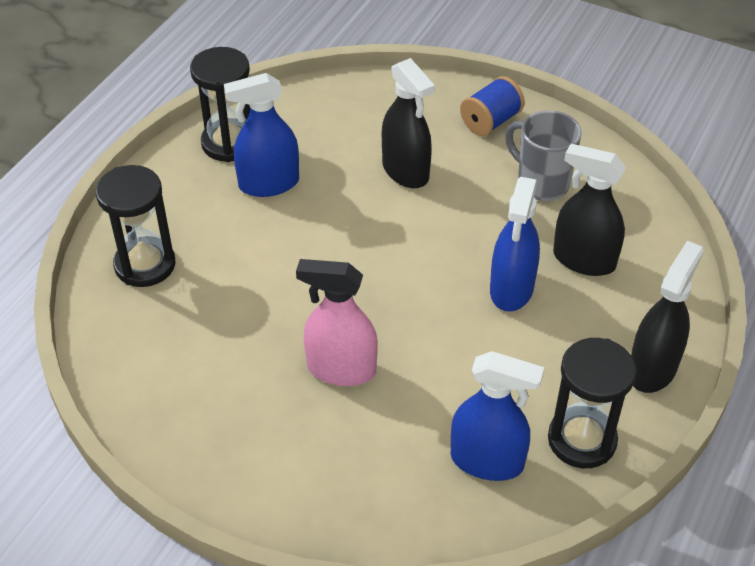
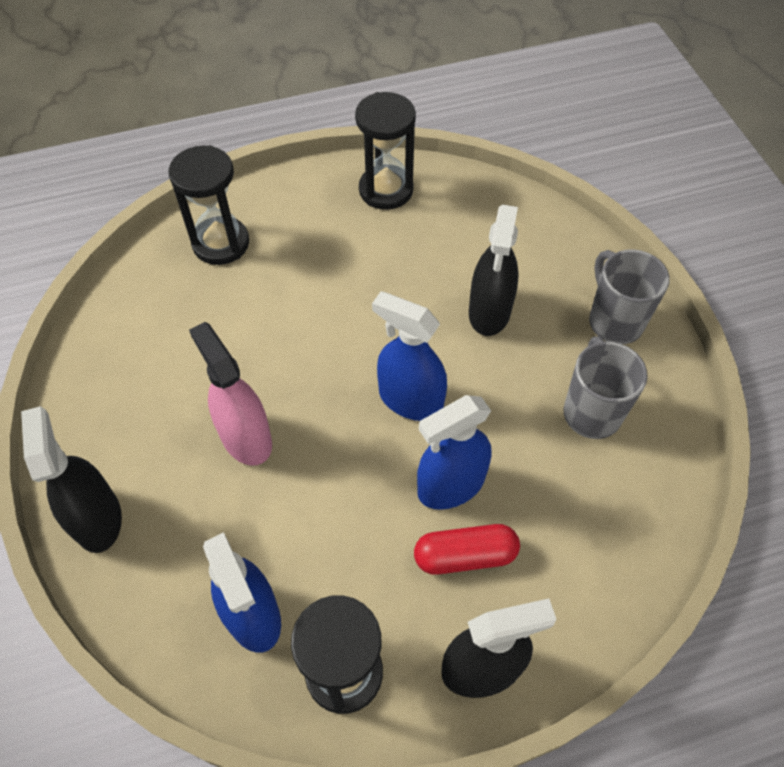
camera: 45 degrees right, 10 degrees up
(268, 184) = (374, 244): blue spray bottle -> blue spray bottle (410, 400)
(490, 121) = (614, 321): blue spool -> grey mug
(569, 319) = (465, 555): none -> red capsule
(583, 260) = (544, 513): black spray bottle -> black spray bottle (97, 519)

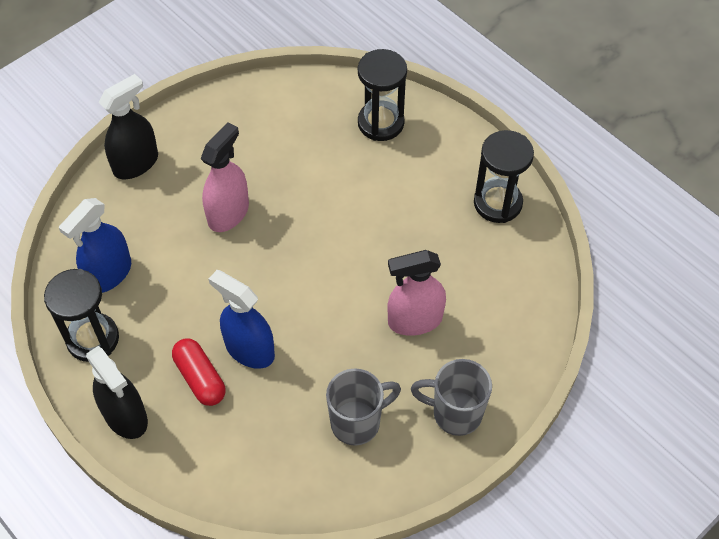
camera: 65 degrees right, 0 degrees up
(410, 400) = (307, 298): blue spray bottle -> none
(489, 312) = (414, 320): black spray bottle -> pink spray bottle
(614, 321) = (455, 413): grey mug -> grey mug turned 120 degrees counterclockwise

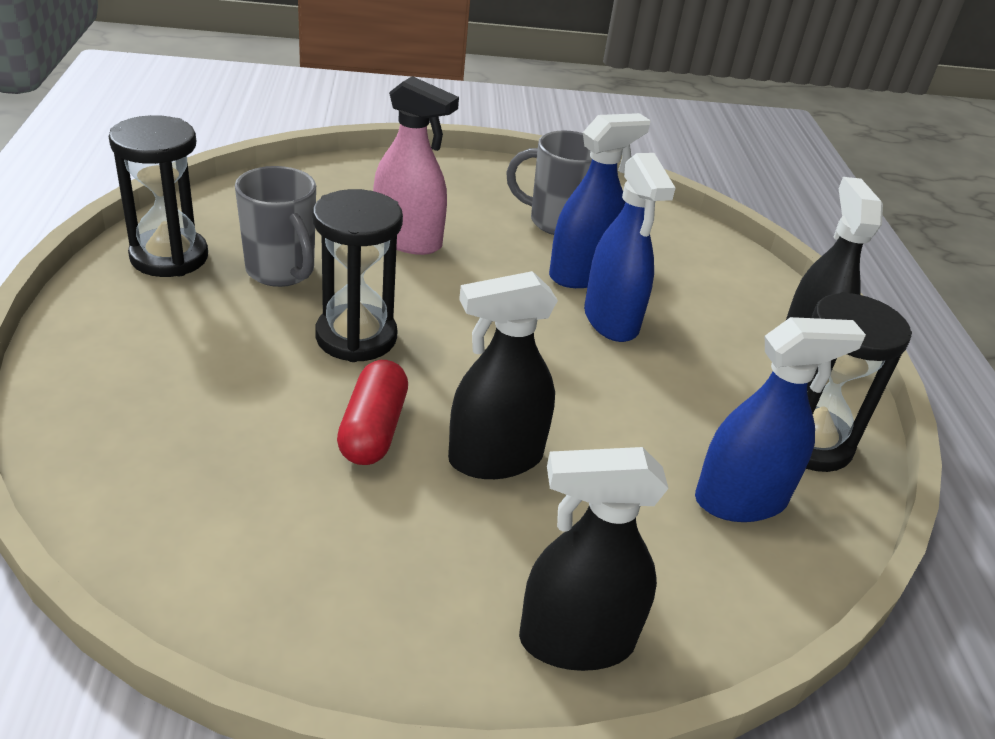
camera: 145 degrees left, 20 degrees down
(200, 378) = (691, 332): red capsule -> red capsule (373, 429)
(228, 213) = (495, 458): pink spray bottle -> black spray bottle
(297, 379) = (582, 274): none -> blue spray bottle
(380, 123) = (136, 417): black hourglass -> black hourglass (356, 337)
(455, 413) = (461, 181): grey mug -> grey mug (281, 272)

